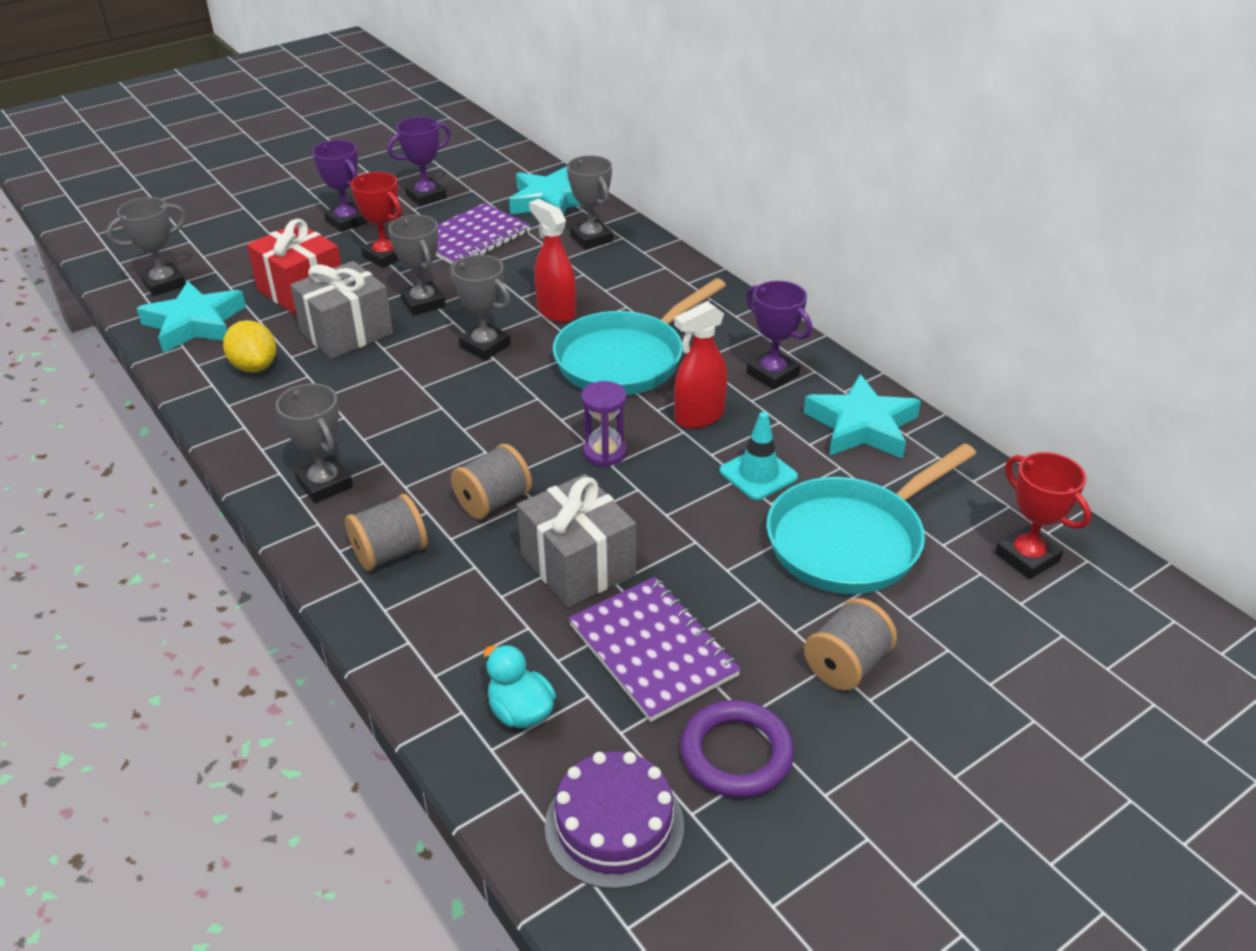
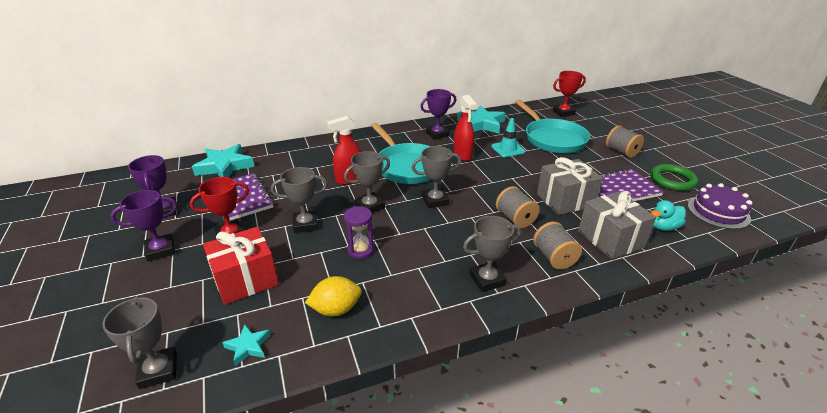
camera: 75 degrees left, 5 degrees down
(195, 324) = (248, 346): turquoise star -> turquoise star, size x0.50
(346, 332) = (319, 260): grey gift -> grey gift (610, 239)
(591, 239) = (281, 159): grey trophy -> grey trophy (435, 200)
(605, 453) = (483, 182): purple hourglass -> purple hourglass (360, 250)
(736, 754) = (672, 180): purple ring -> green ring

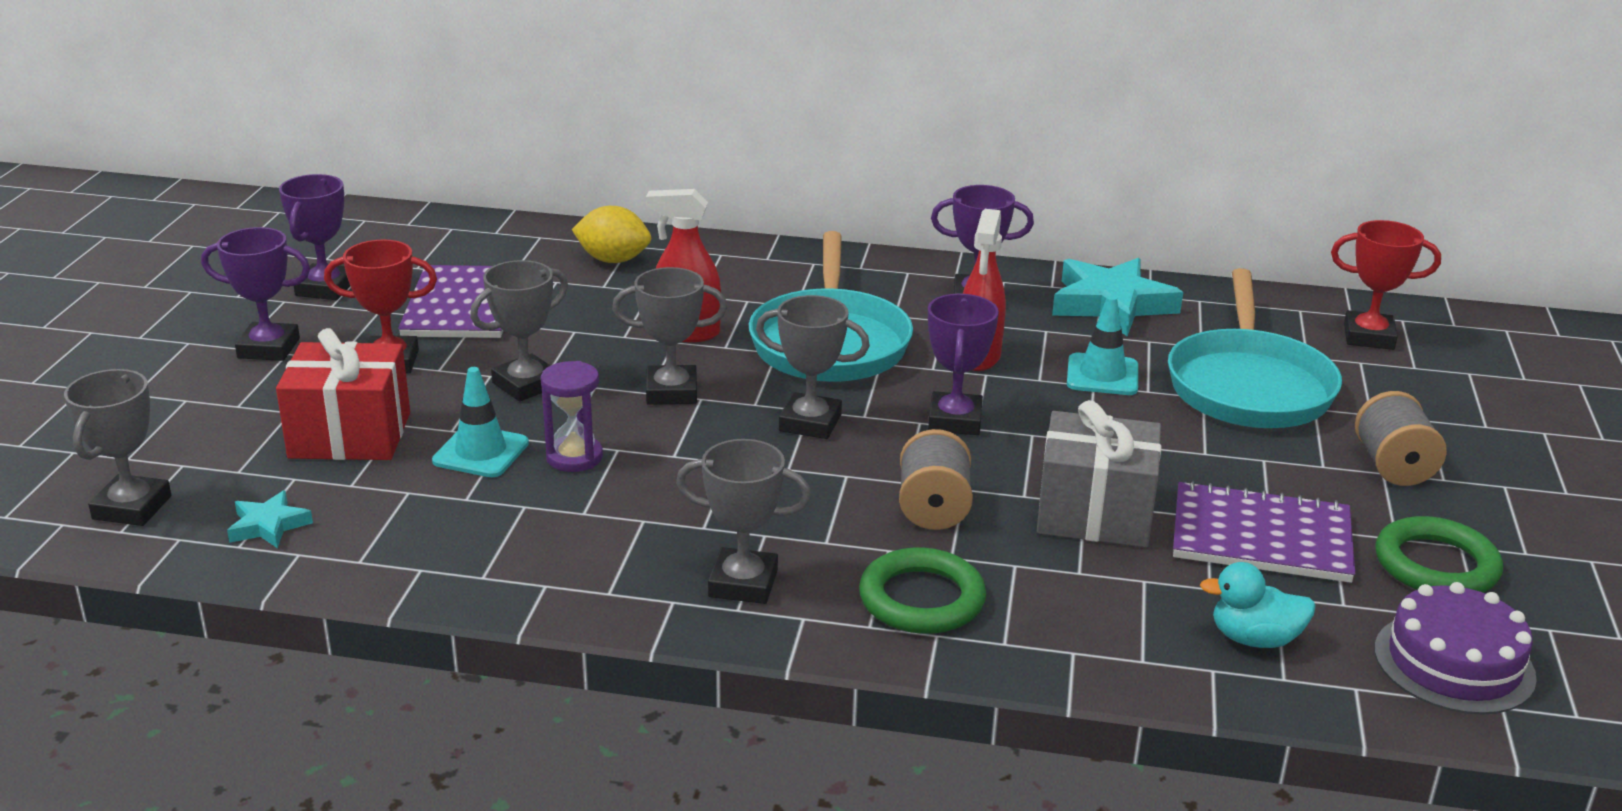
camera: 30 degrees right, 5 degrees down
(225, 166) = (488, 241): turquoise star -> none
(305, 224) = (526, 384): grey trophy -> grey trophy turned 60 degrees counterclockwise
(317, 264) = (481, 452): none -> turquoise traffic cone
(336, 309) = (441, 527): yellow lemon -> yellow lemon (613, 260)
(482, 181) = (955, 420): none -> purple trophy
(554, 257) = (921, 599): grey spool -> green ring
(610, 239) = (1092, 614): grey gift -> none

